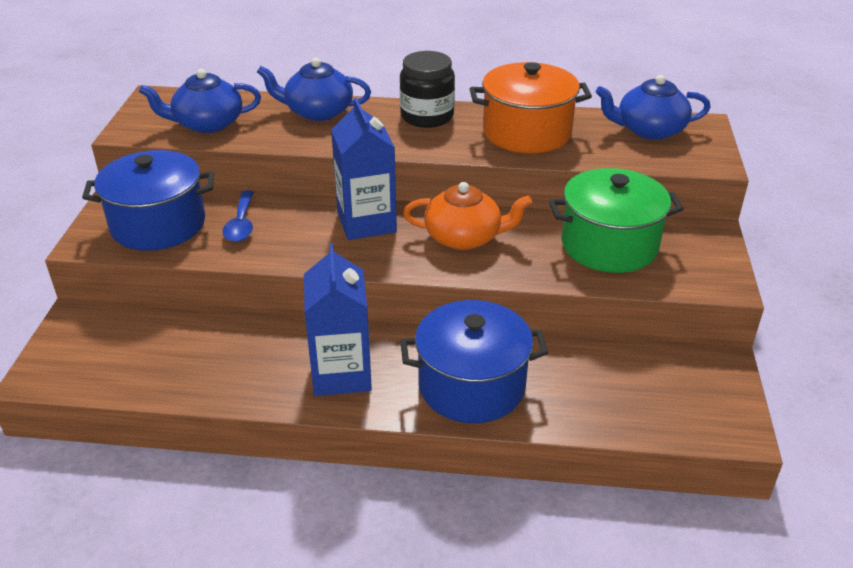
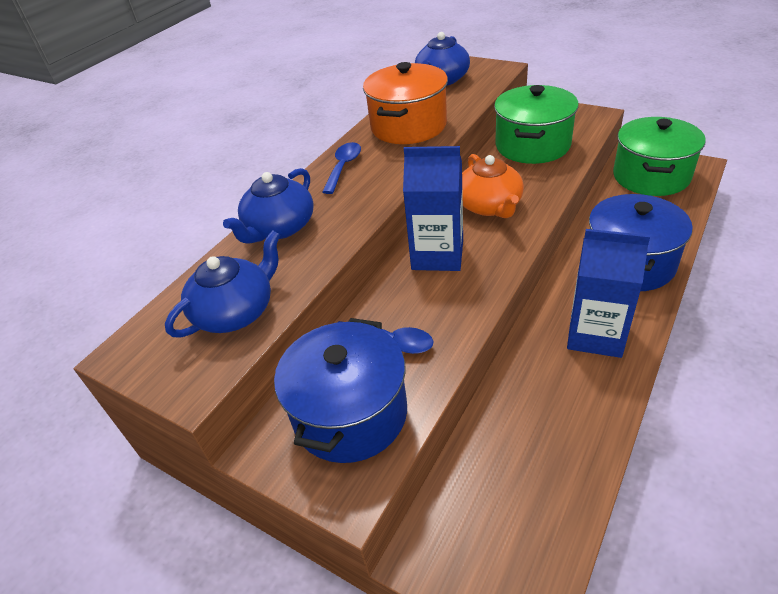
camera: 60 degrees left, 5 degrees up
(207, 124) = (236, 312): blue teapot -> blue teapot turned 150 degrees counterclockwise
(427, 116) = (343, 167): black jar -> blue spoon
(464, 237) = (489, 206): orange teapot -> orange teapot turned 135 degrees clockwise
(675, 386) = (651, 176): none -> green pot

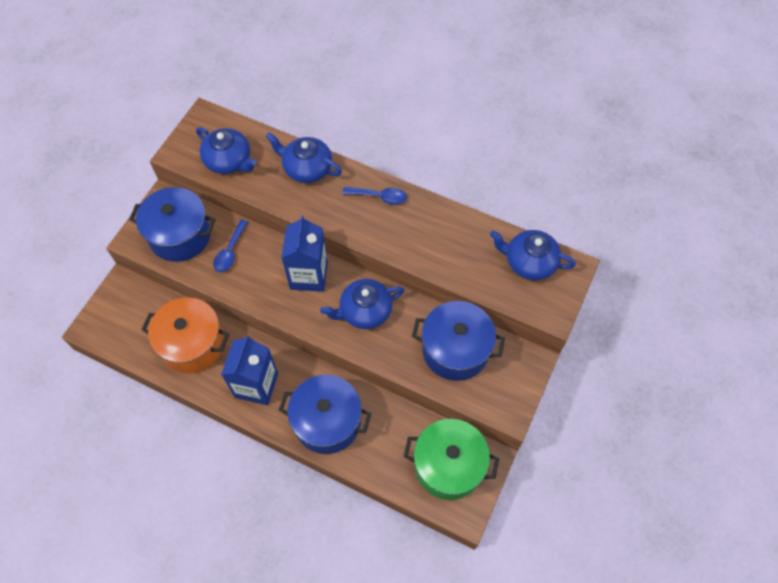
camera: 80 degrees right, 20 degrees up
(408, 126) = (440, 238): orange pot -> orange pot (192, 344)
(489, 206) = (364, 311): orange teapot -> blue teapot
(532, 145) = (455, 350): green pot -> blue pot

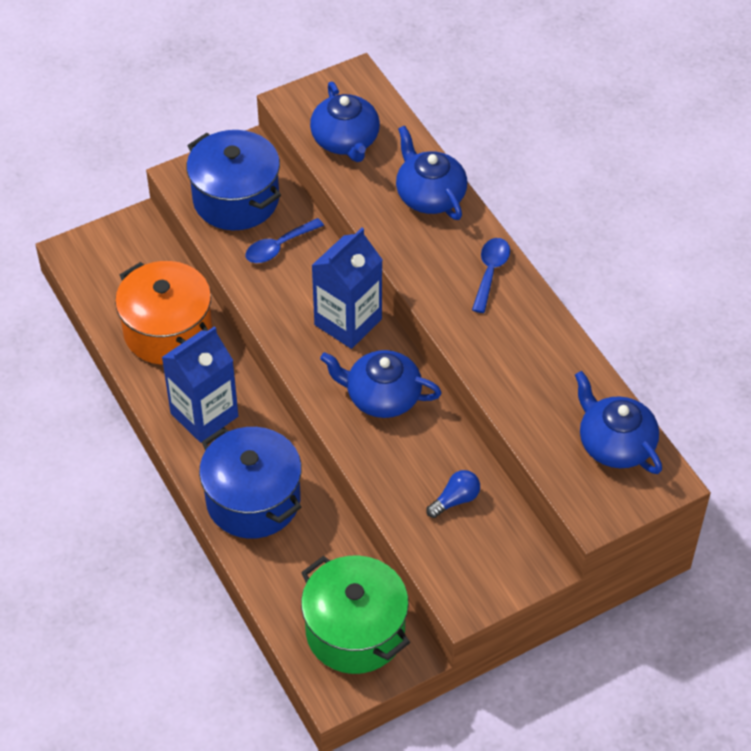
camera: 35 degrees right, 10 degrees down
(379, 197) = (490, 272): blue spoon -> blue spoon turned 120 degrees counterclockwise
(455, 350) = (455, 500): blue pot -> blue light bulb

